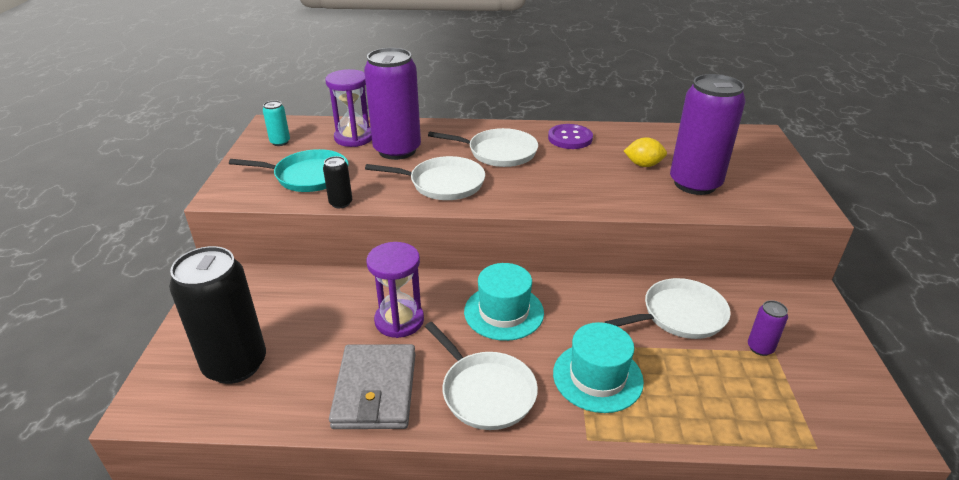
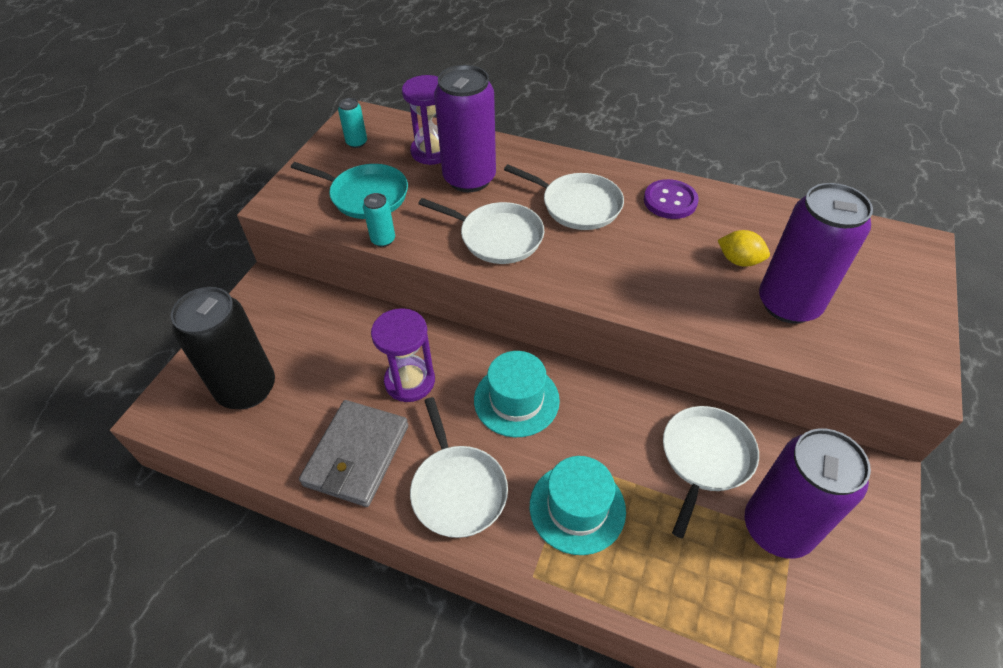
camera: 20 degrees right, 15 degrees up
(341, 203) = (383, 240): black can -> turquoise can
(679, 315) = (705, 458): white pan -> white pan turned 60 degrees counterclockwise
(760, 348) = (777, 527): purple can -> purple can, size x2.31

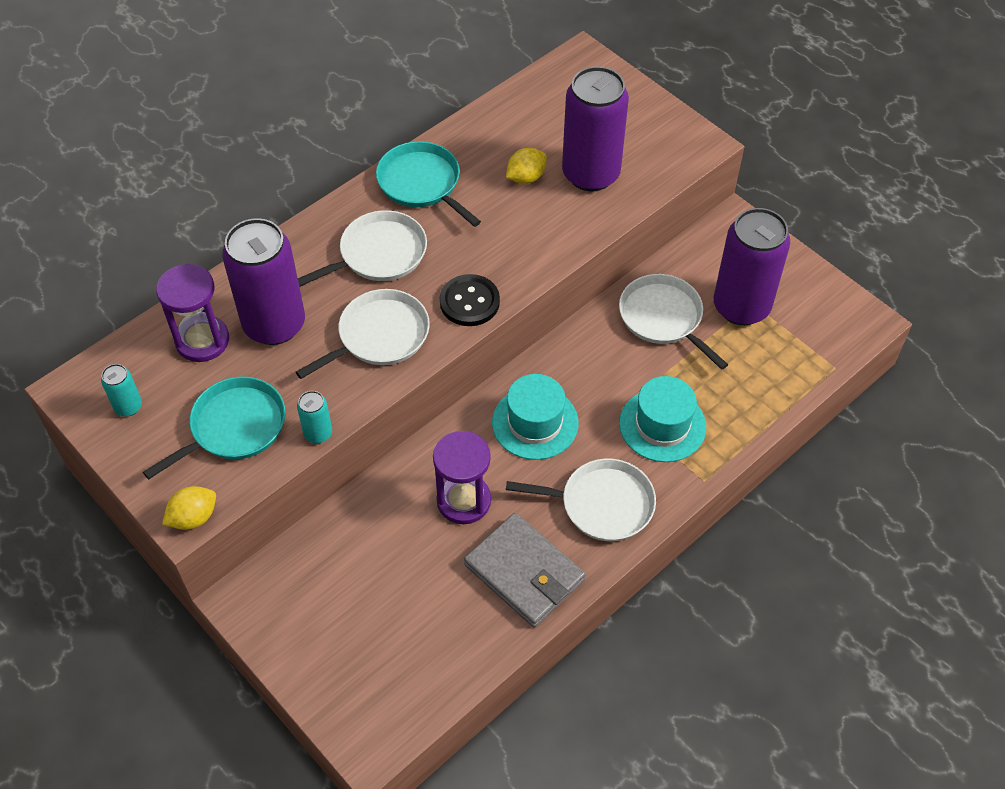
camera: 65 degrees left, 5 degrees up
(247, 389) = (387, 652): black can -> none
(278, 207) = (193, 517): none -> yellow lemon
(571, 277) = (469, 302): none -> black button
(670, 201) = (422, 183): purple button -> turquoise pan

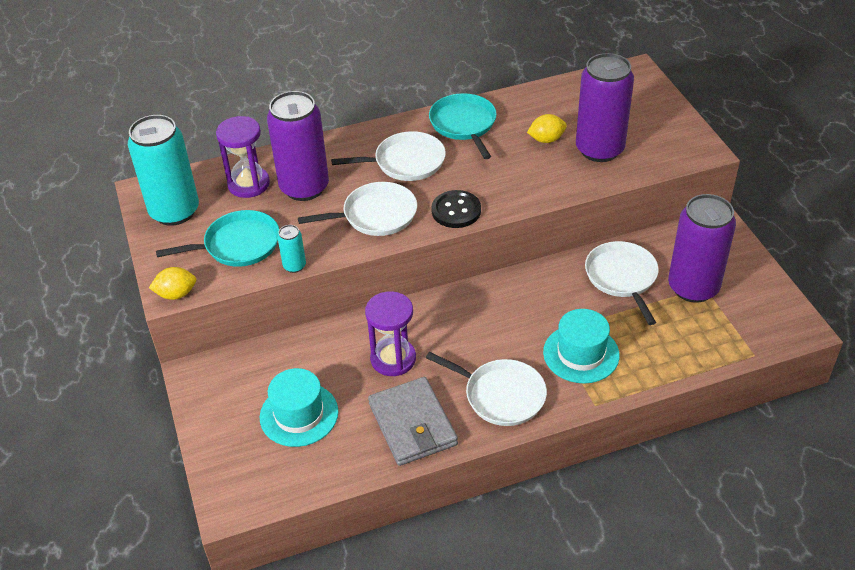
camera: 25 degrees right, 10 degrees down
(128, 407) = (174, 211): turquoise can -> turquoise can, size x2.31
(535, 423) = (478, 321): turquoise hat -> turquoise hat (299, 414)

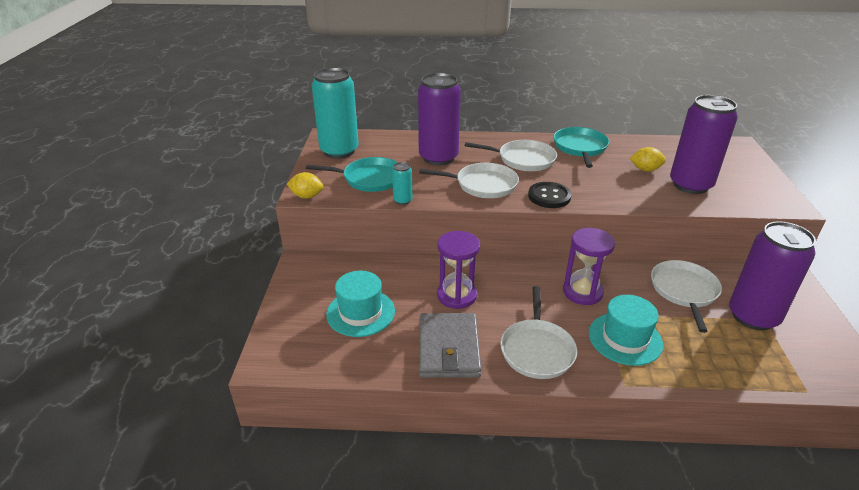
camera: 20 degrees right, 10 degrees down
(248, 184) = (400, 147): purple hourglass -> purple hourglass (582, 292)
(500, 395) = (537, 349): white pan -> white pan turned 45 degrees clockwise

